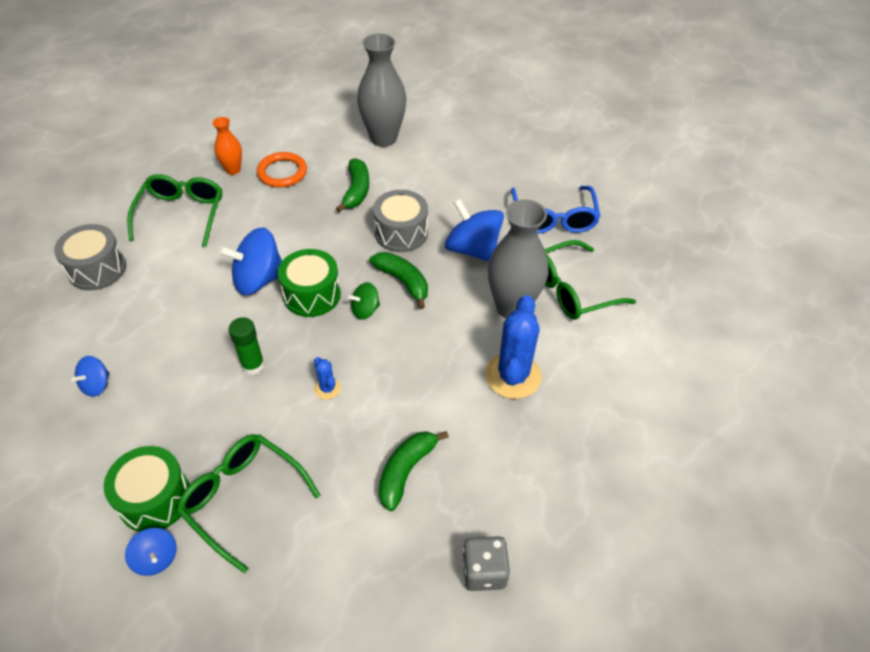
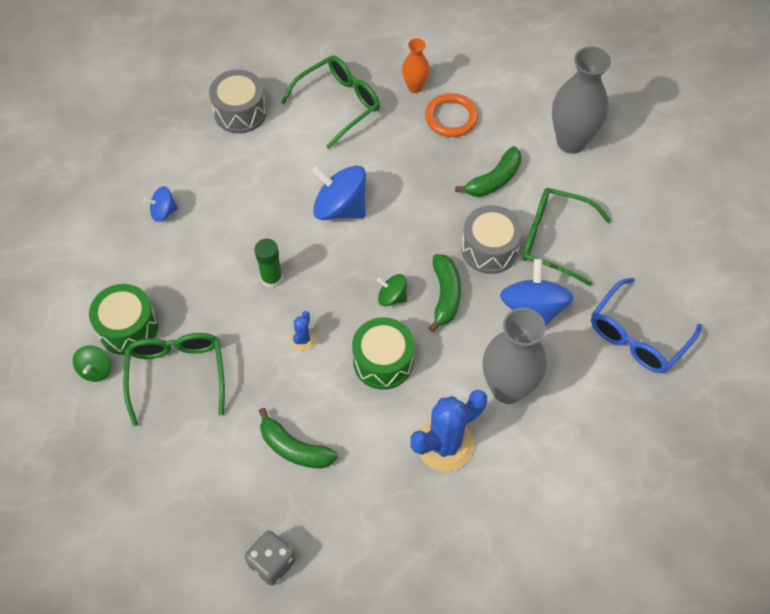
camera: 45 degrees right, 10 degrees up
(156, 558) = (96, 370): blue spinning top -> green spinning top
(312, 294) = (366, 252): green drum -> green drum (383, 361)
(406, 471) = (294, 448): green banana -> green banana turned 135 degrees counterclockwise
(573, 290) = (577, 415): green glasses -> green glasses (554, 240)

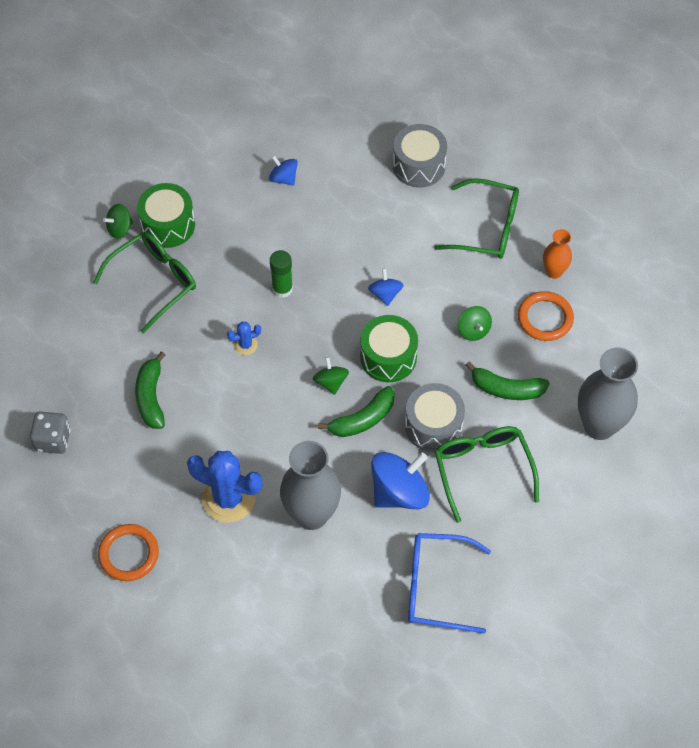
camera: 55 degrees right, 0 degrees up
(340, 208) = (385, 294): blue spinning top -> blue spinning top, size x0.53
(383, 361) = (268, 411): green drum -> green drum (388, 357)
(424, 169) = (473, 330): none -> green spinning top
(442, 564) = (129, 554): none -> orange ring

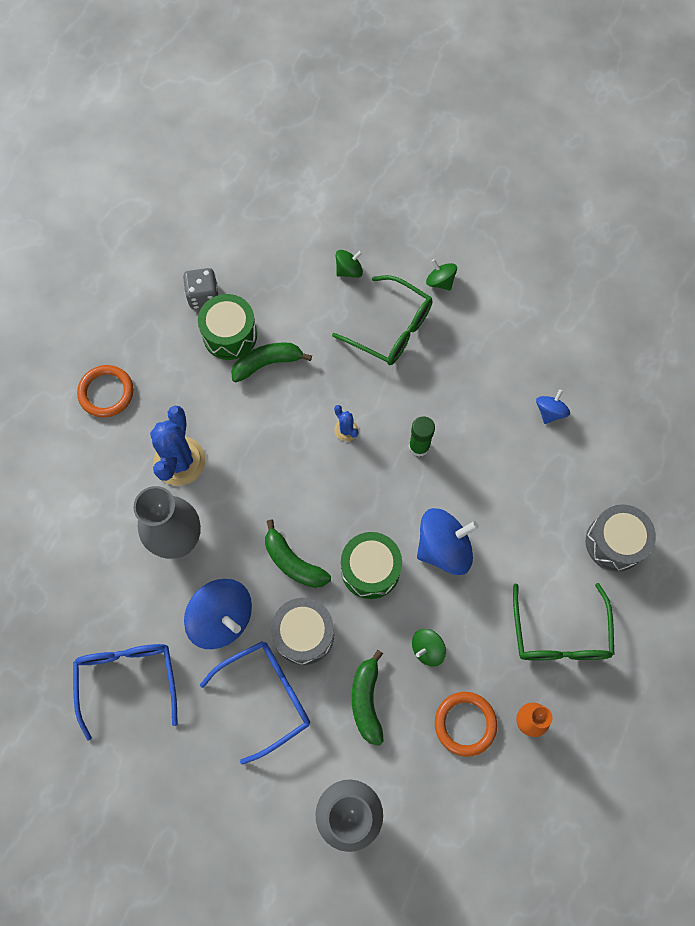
camera: 75 degrees right, 10 degrees up
(168, 225) = (458, 322): green drum -> green drum (230, 335)
(331, 382) = (326, 521): green spinning top -> green spinning top (349, 270)
(385, 294) = (443, 548): blue spinning top -> blue spinning top, size x1.89
(483, 470) = (266, 697): green glasses -> blue glasses

